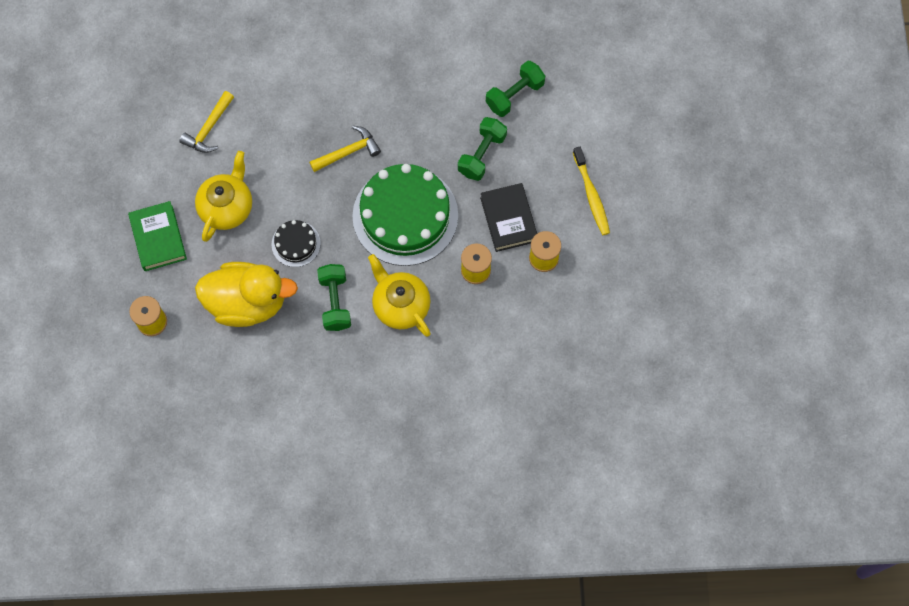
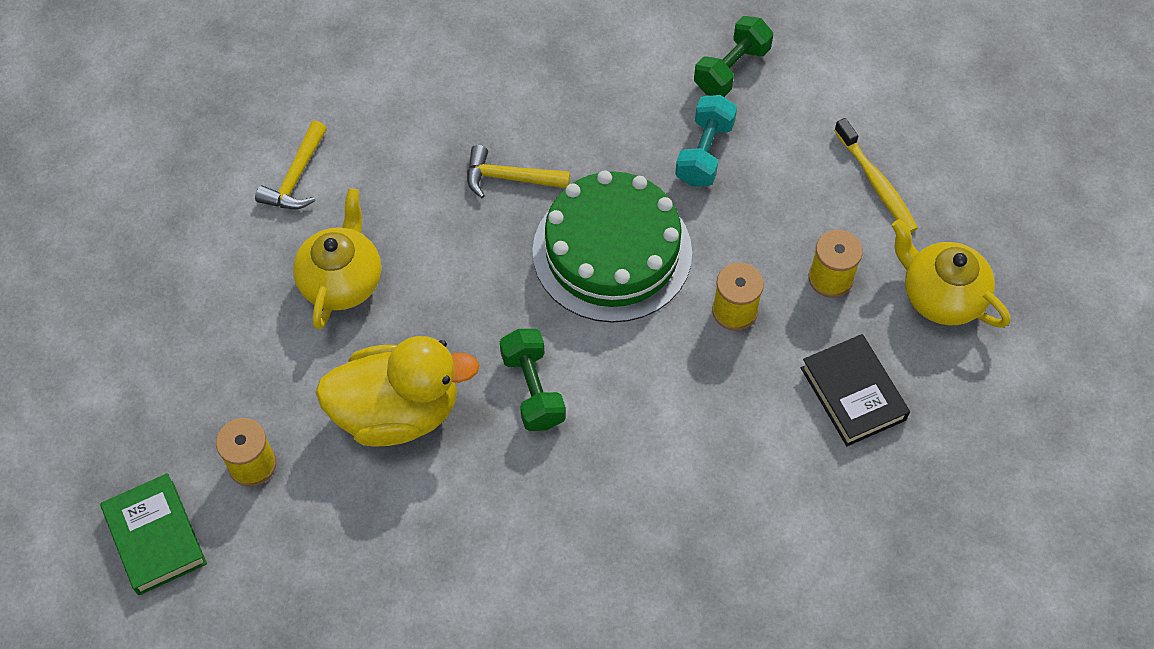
camera: 10 degrees left, 10 degrees down
(158, 238) = (244, 340): green book -> green book (156, 537)
(296, 244) = (456, 316): black cake -> none
(348, 152) = (509, 178): yellow hammer -> yellow hammer turned 135 degrees counterclockwise
(400, 305) = (633, 378): yellow teapot -> yellow teapot (940, 296)
(482, 154) = (704, 153): green dumbbell -> turquoise dumbbell
(508, 219) = (765, 234): black book -> black book (852, 394)

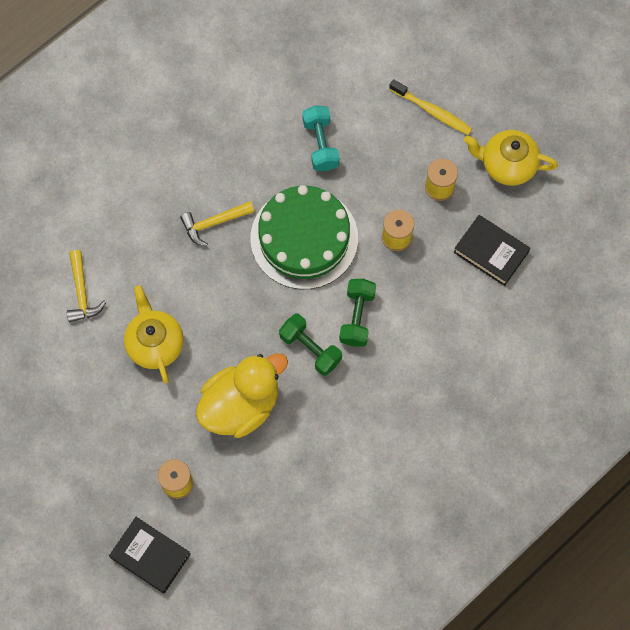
camera: 30 degrees left, 10 degrees up
(156, 537) = (150, 556): green book -> black book
(731, 69) = (304, 79): green dumbbell -> green dumbbell (357, 317)

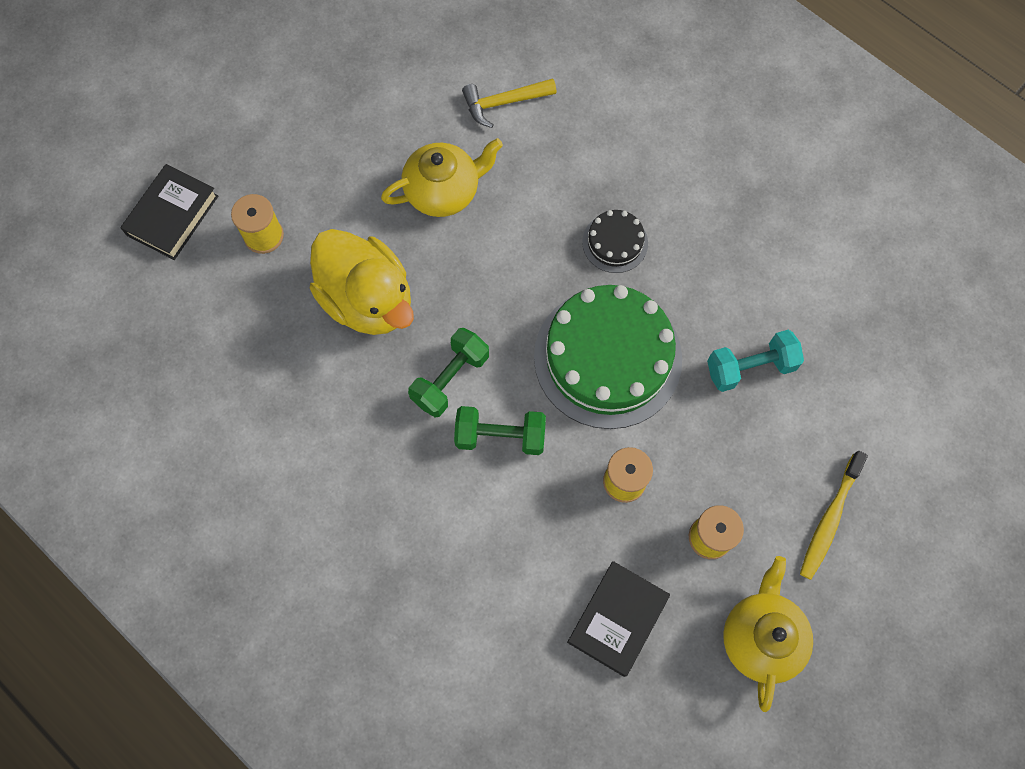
camera: 85 degrees right, 0 degrees up
(213, 223) = (615, 242): yellow hammer -> black cake

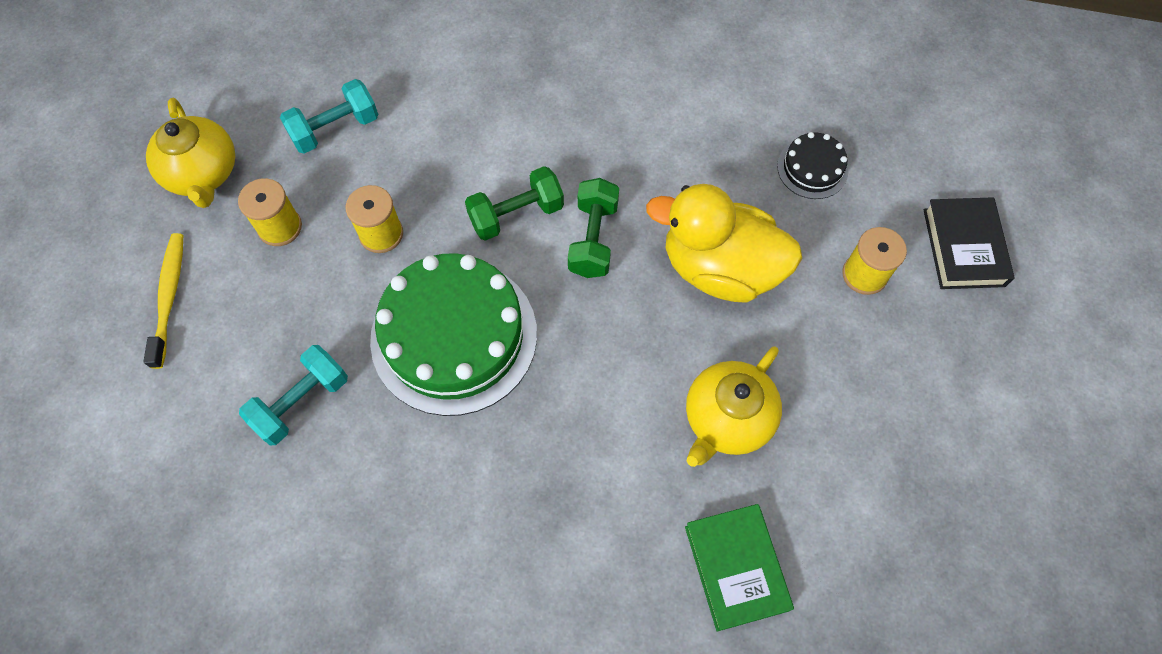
camera: 150 degrees right, 5 degrees down
(503, 103) = (736, 568): yellow hammer -> green book
(615, 242) = (510, 462): black cake -> black cake (812, 168)
(617, 619) = (335, 129): black book -> turquoise dumbbell

